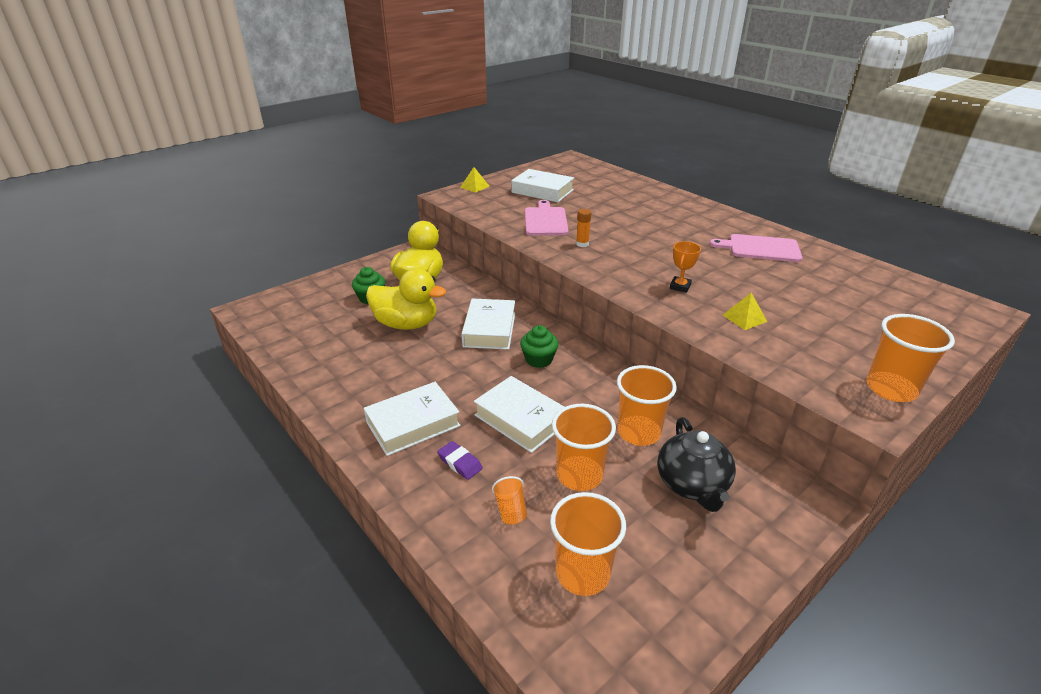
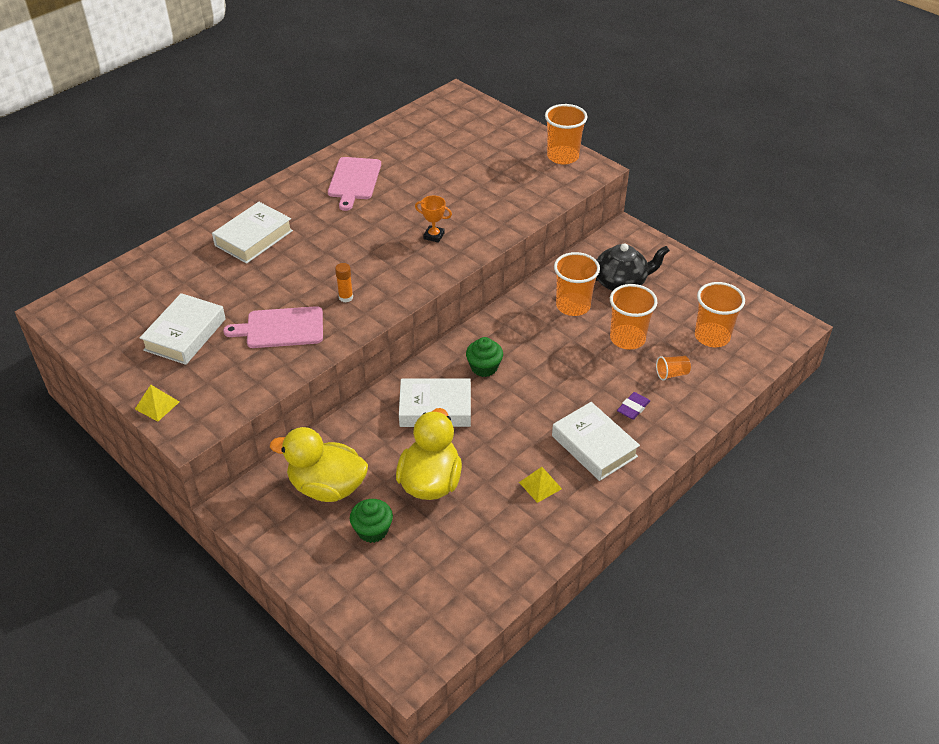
camera: 95 degrees left, 10 degrees up
(520, 419) = (572, 375): white book -> white book (254, 238)
(744, 318) = (483, 206): yellow pyramid -> yellow pyramid (540, 485)

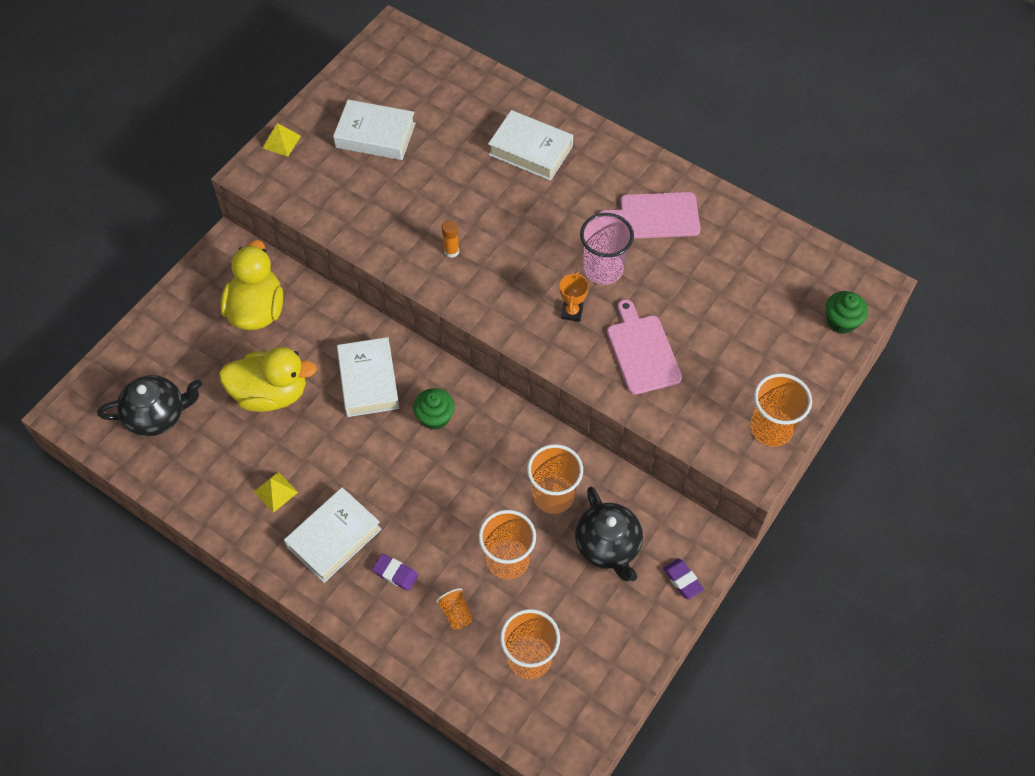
camera: 80 degrees right, 15 degrees up
(281, 328) = (396, 207): pink cutting board -> pink cutting board (642, 351)
(372, 530) = (209, 357): green cupcake -> green cupcake (841, 321)
(396, 214) = (603, 269): none -> pink cup
(432, 579) = (157, 415): none -> black teapot
(653, 250) = (682, 580): none -> purple eraser

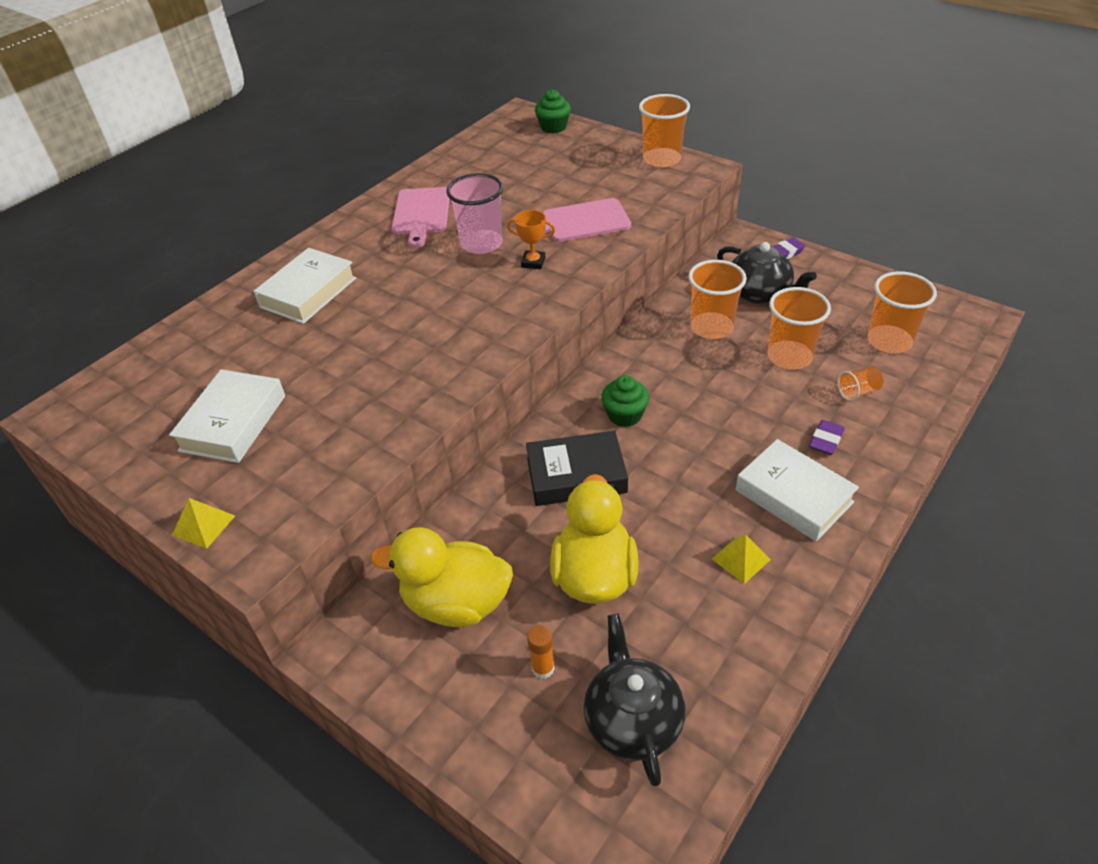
camera: 85 degrees left, 15 degrees down
(368, 381) = (576, 475): white book -> black book
(451, 251) = (439, 348): orange glue stick -> orange glue stick (543, 668)
(608, 546) = (759, 294): black teapot -> black teapot turned 60 degrees clockwise

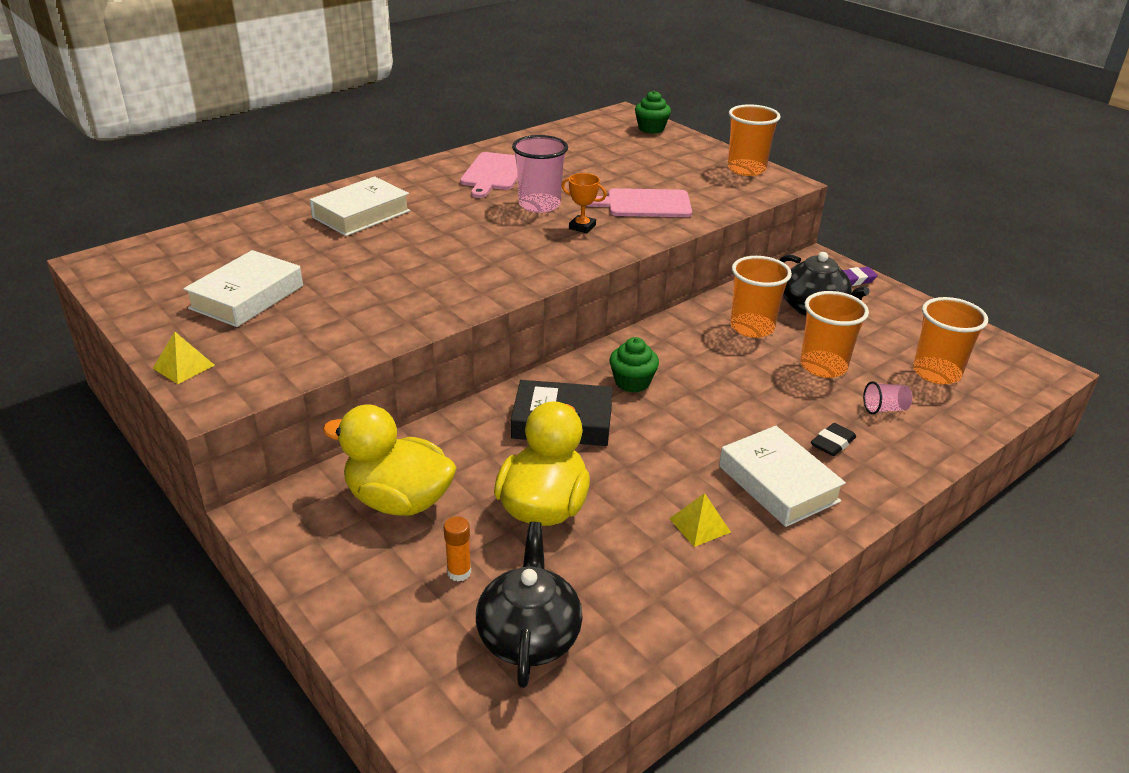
camera: 10 degrees right, 10 degrees down
(825, 440) = (832, 443): purple eraser -> black eraser
(858, 392) = (884, 409): orange cup -> pink cup

